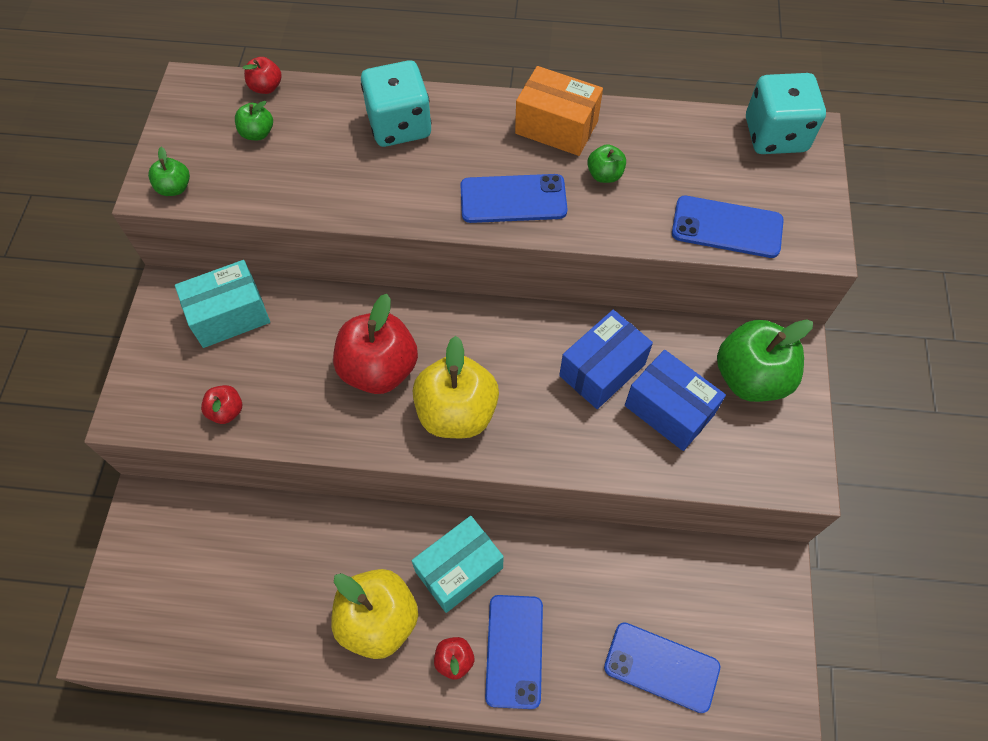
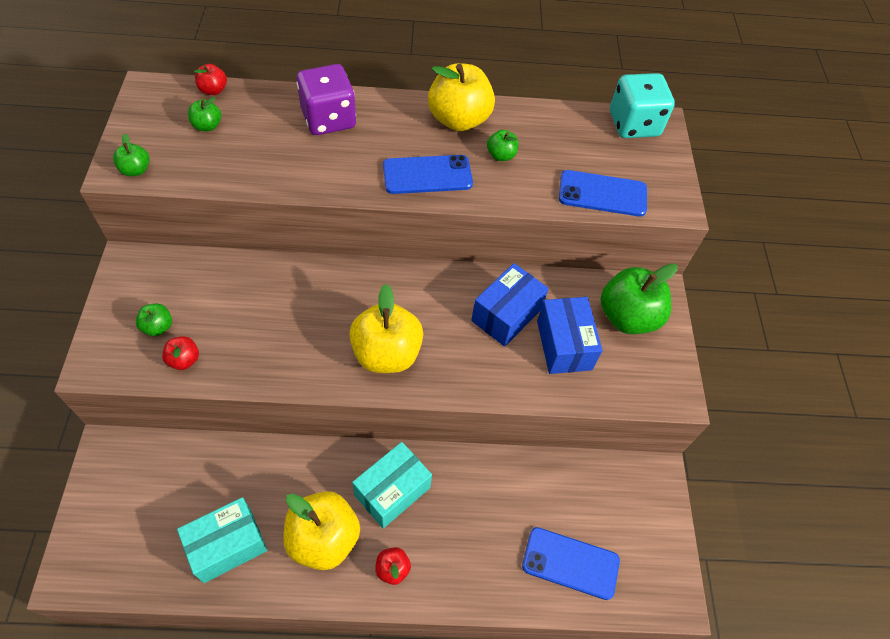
camera: 10 degrees left, 5 degrees down
(198, 371) = (158, 327): none -> green apple
(229, 315) = (184, 280): turquoise box -> turquoise box (227, 545)
(379, 369) = (318, 320): red apple -> none
(399, 125) = (328, 119): turquoise dice -> purple dice
(514, 650) = (444, 557): blue phone -> none
(556, 127) = (459, 120): orange box -> yellow apple
(669, 410) = (564, 345): blue box -> blue box turned 45 degrees clockwise

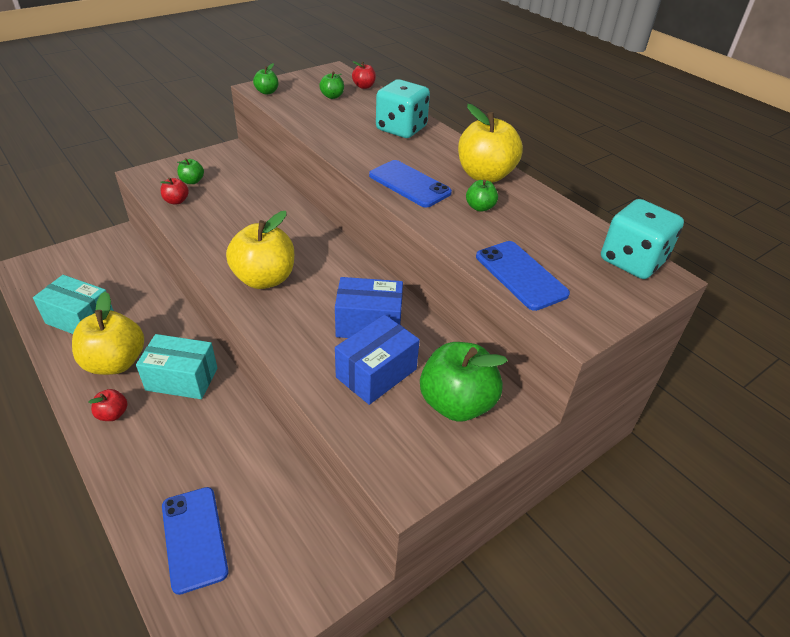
camera: 55 degrees right, 15 degrees down
(328, 119) = (401, 129): purple dice -> turquoise dice

